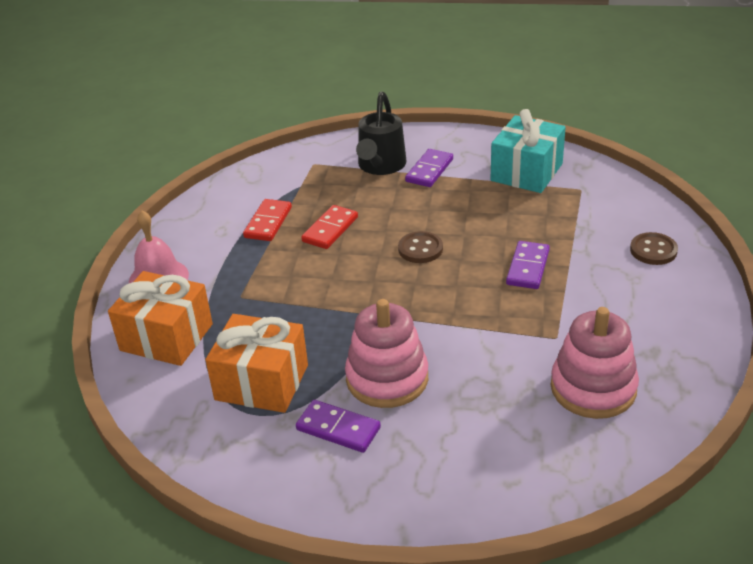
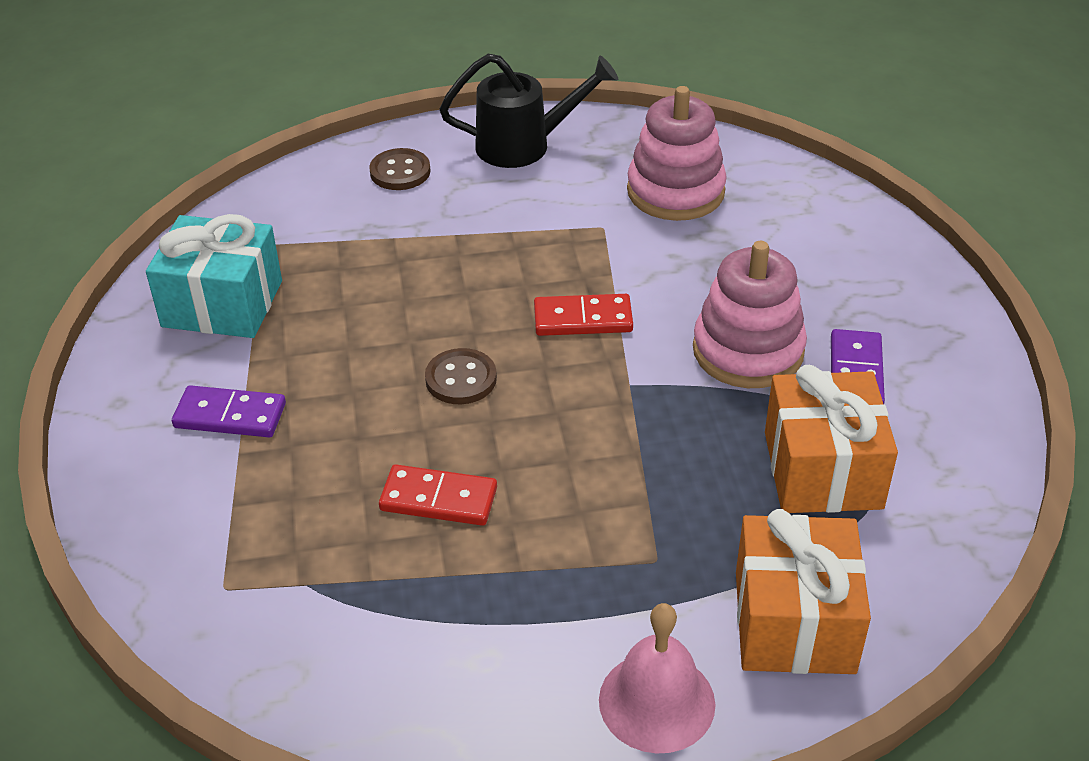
camera: 110 degrees left, 5 degrees up
(268, 222) = (440, 594): red domino -> red domino (583, 319)
(380, 166) = (222, 484): black watering can -> black watering can (524, 145)
(528, 267) = (471, 268): purple domino -> none

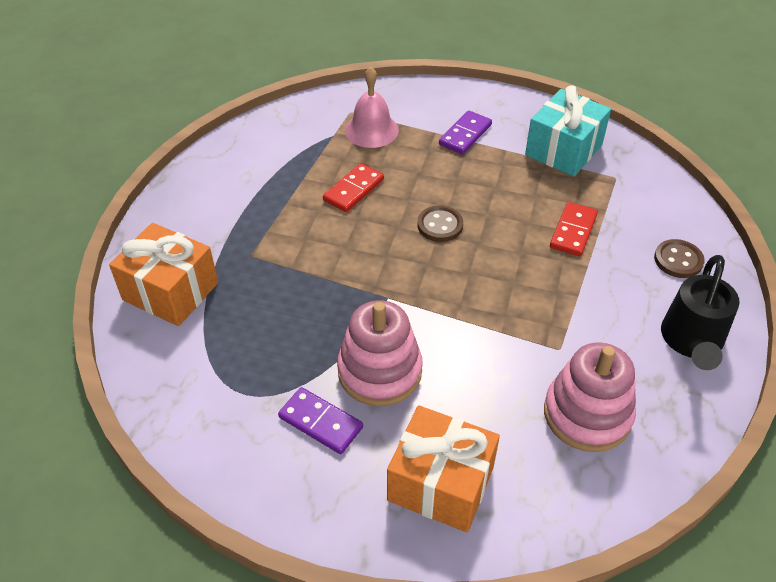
camera: 115 degrees right, 5 degrees up
(583, 319) = (462, 298): red domino -> red domino (573, 231)
(657, 701) = (175, 222): pink bell -> pink bell (371, 130)
(822, 470) = (254, 357): orange gift -> orange gift (441, 483)

